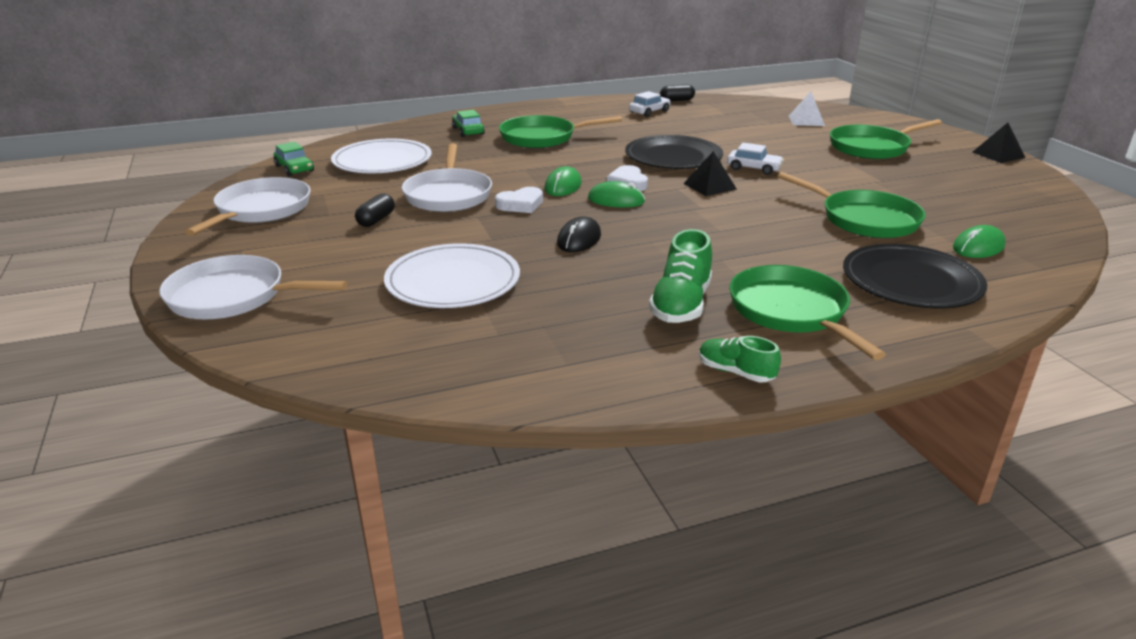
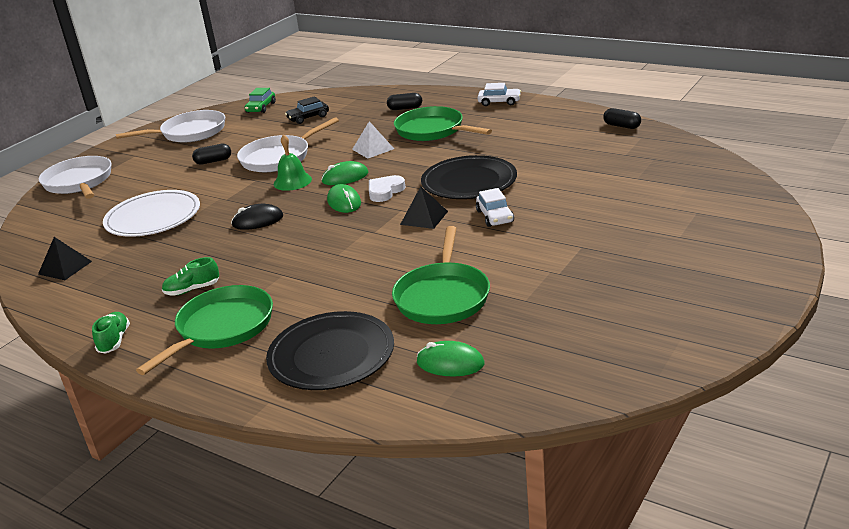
camera: 55 degrees right, 0 degrees up
(382, 161) = (308, 117): white plate -> black car
(468, 131) = (405, 108): green car -> black capsule
(521, 204) = (292, 181): white heart -> green bell
(649, 112) = (567, 131): white car -> white car (499, 102)
(681, 305) = (192, 290): green shoe -> green shoe, size x0.61
(806, 120) = (676, 188): white pyramid -> white pyramid (373, 149)
(872, 147) = (651, 239): green pan -> none
(998, 155) = (757, 303): black pyramid -> black pyramid (65, 267)

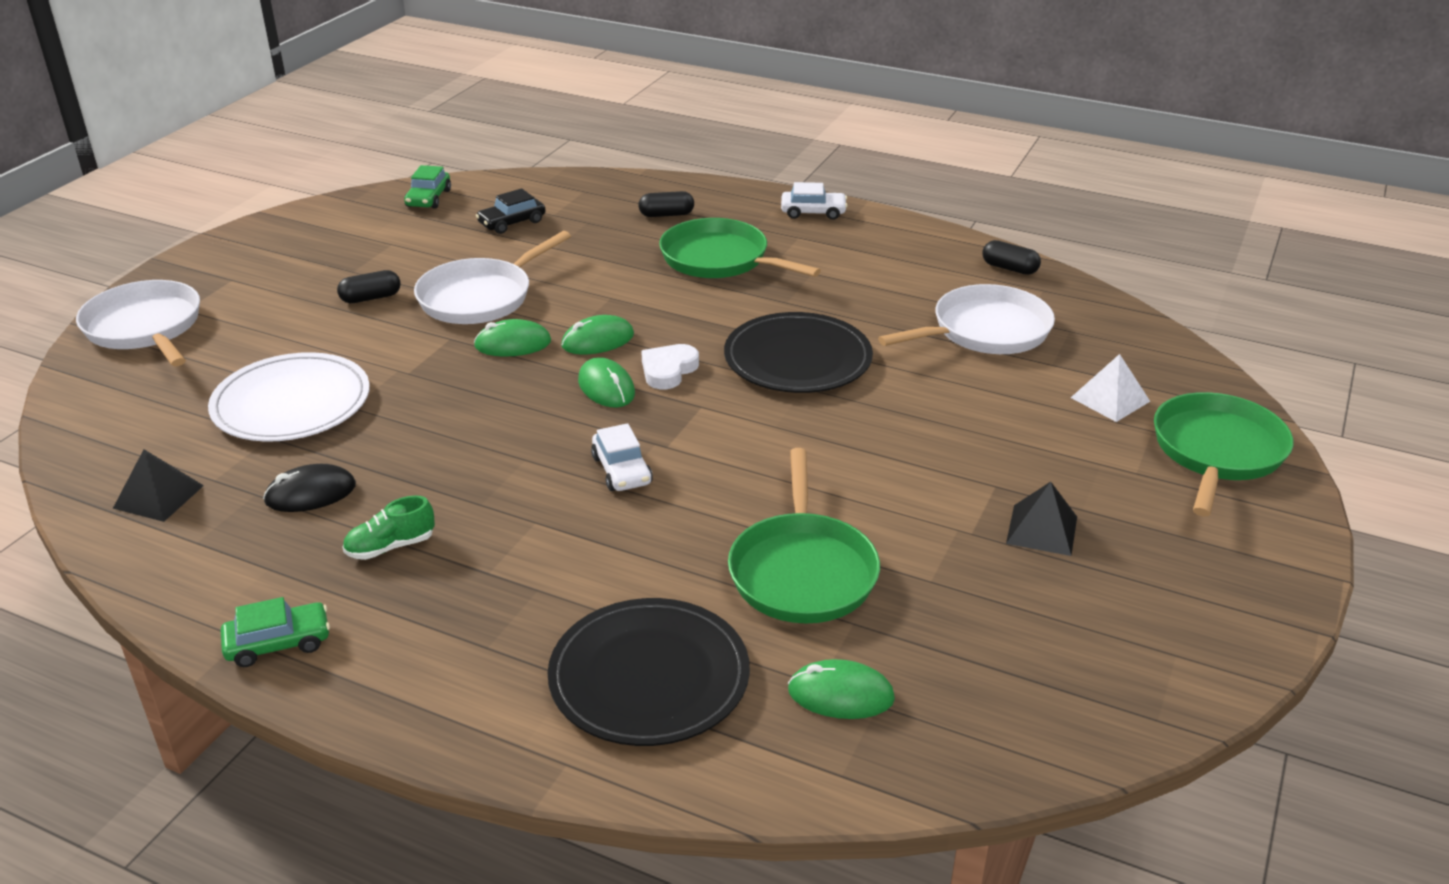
camera: 10 degrees left, 5 degrees up
(114, 340) = (278, 643): green shoe -> green car
(190, 133) = (318, 240): white pan -> white pan (985, 331)
(222, 328) = (457, 622): green pan -> green pan (1217, 452)
(258, 221) = (471, 417): black mouse -> black mouse (310, 493)
(292, 181) = (513, 344): green bell -> green mouse
(373, 149) = (631, 288): white pyramid -> white pyramid (1110, 399)
(424, 218) = (741, 422): black pyramid -> black pyramid (1042, 530)
(495, 216) = (851, 425): white car -> white car (622, 470)

